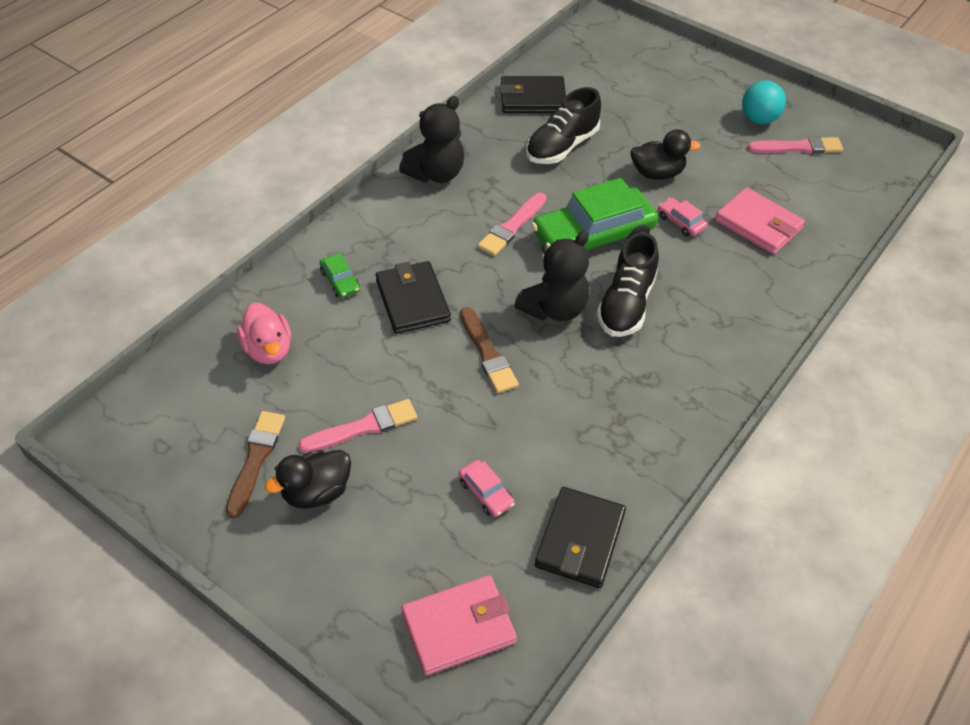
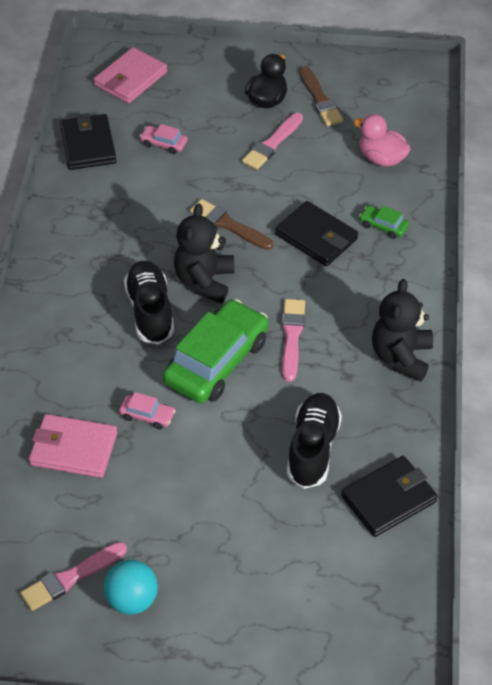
camera: 150 degrees right, 0 degrees up
(657, 173) = (200, 462): black duck -> none

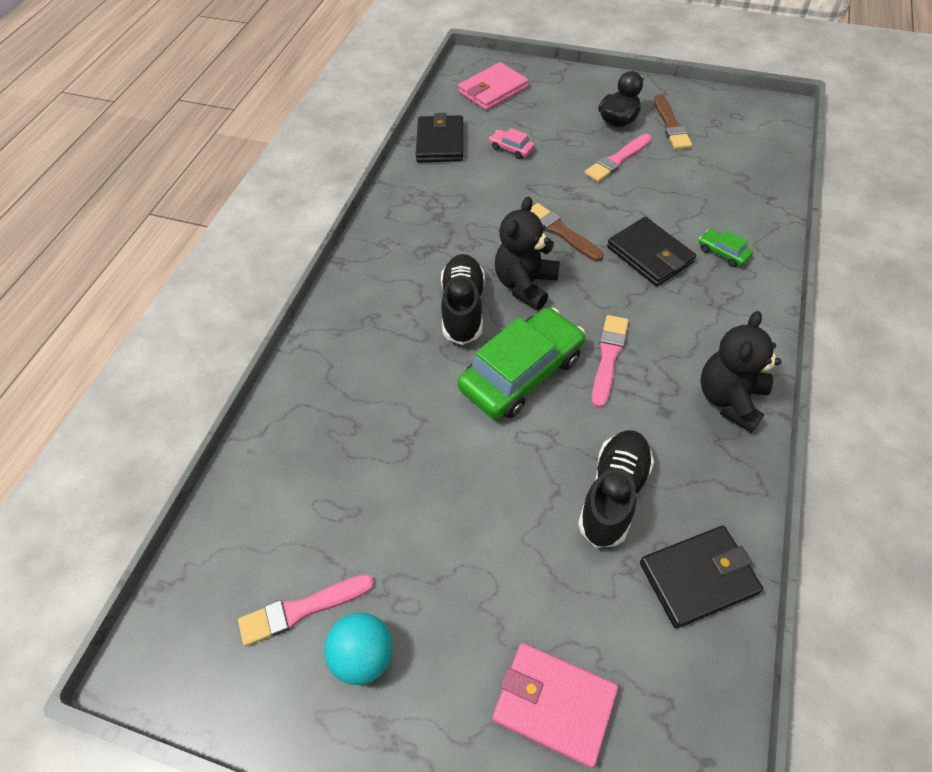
camera: 15 degrees right, 5 degrees up
(73, 449) = (347, 448): pink wallet -> pink wallet (554, 704)
(147, 415) = (434, 422): pink car -> none
(381, 158) = (727, 186): pink duck -> none

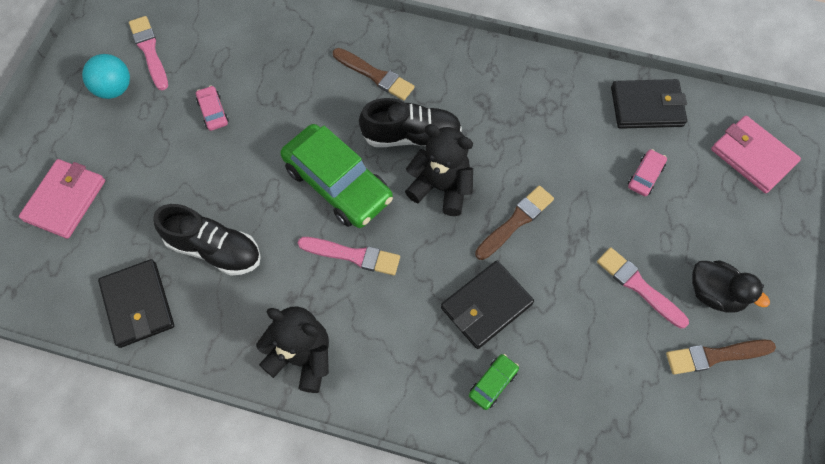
camera: 85 degrees right, 10 degrees up
(380, 341) = (374, 75): none -> brown brush
(416, 512) = (213, 112): none -> pink car

